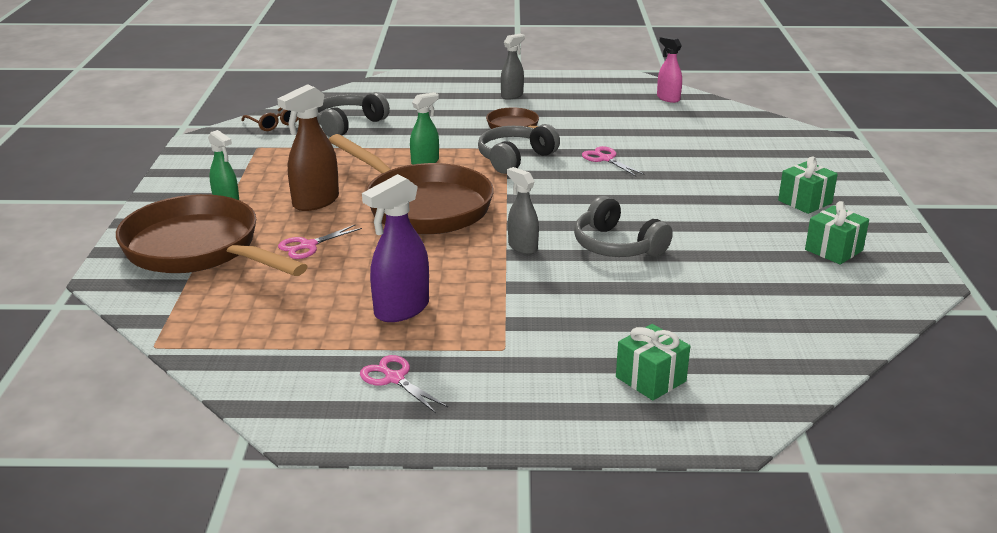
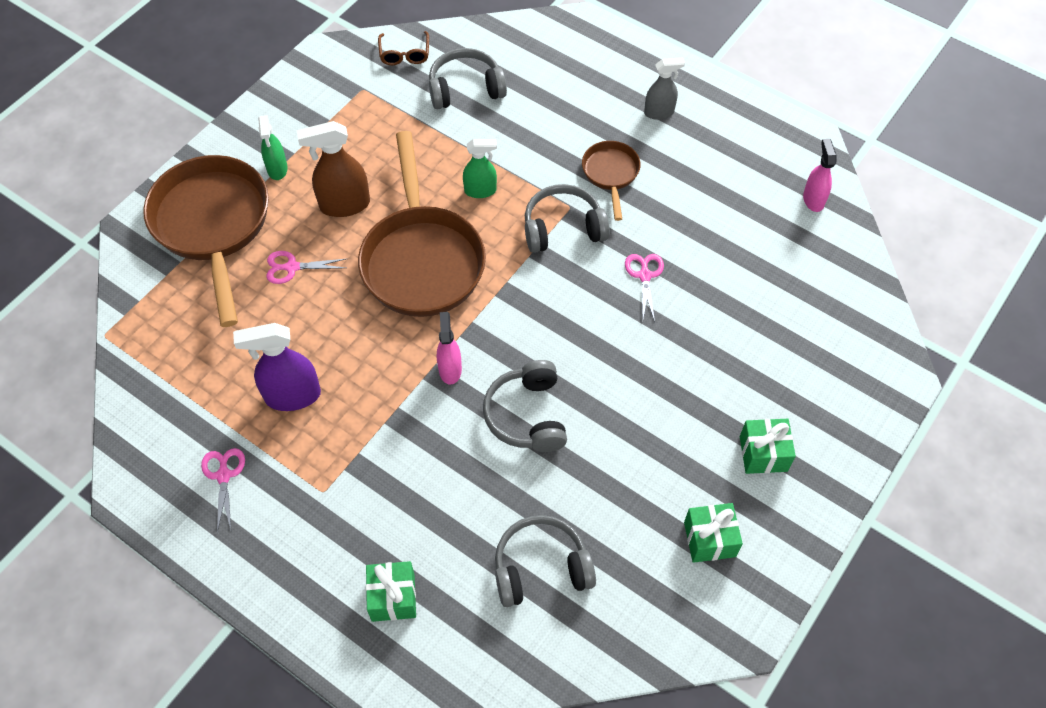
camera: 35 degrees right, 30 degrees up
(522, 247) = (450, 369): grey spray bottle -> pink spray bottle
(742, 312) = (541, 567): none -> grey headphones

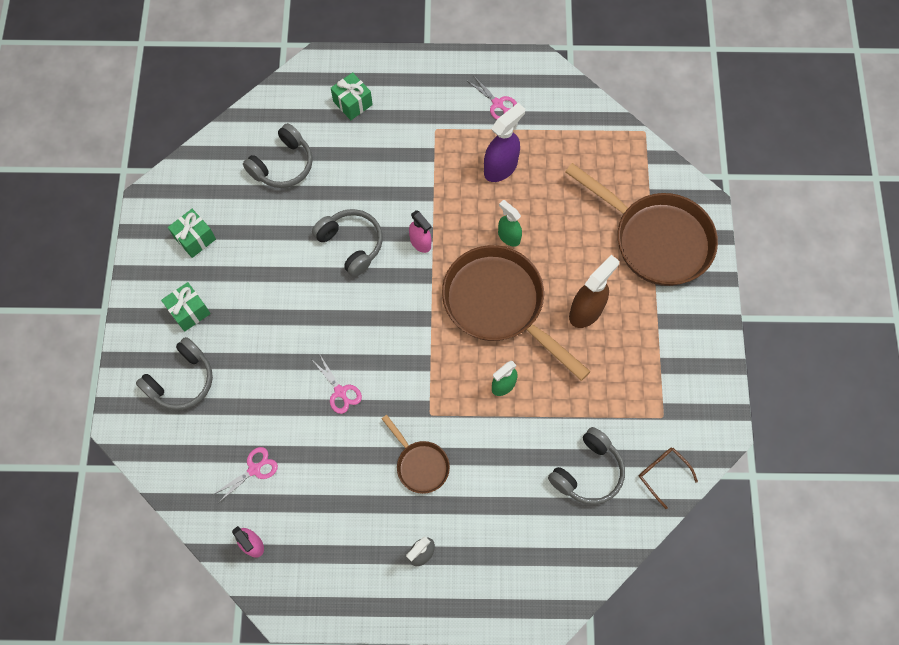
camera: 145 degrees right, 10 degrees up
(277, 169) = (657, 308): green spray bottle -> green spray bottle (508, 236)
(292, 267) = (577, 244): pink scissors -> pink scissors (254, 469)
(563, 228) = (422, 393): grey headphones -> grey headphones (182, 381)

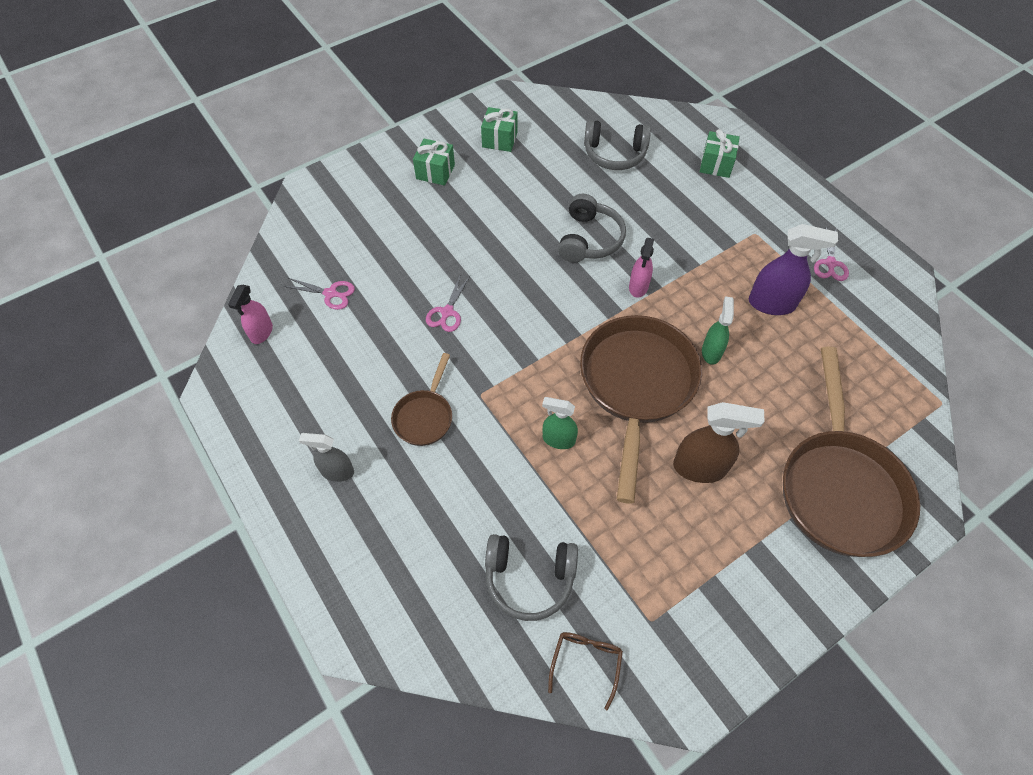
camera: 55 degrees right, 10 degrees down
(182, 381) = (372, 202): grey headphones -> none

